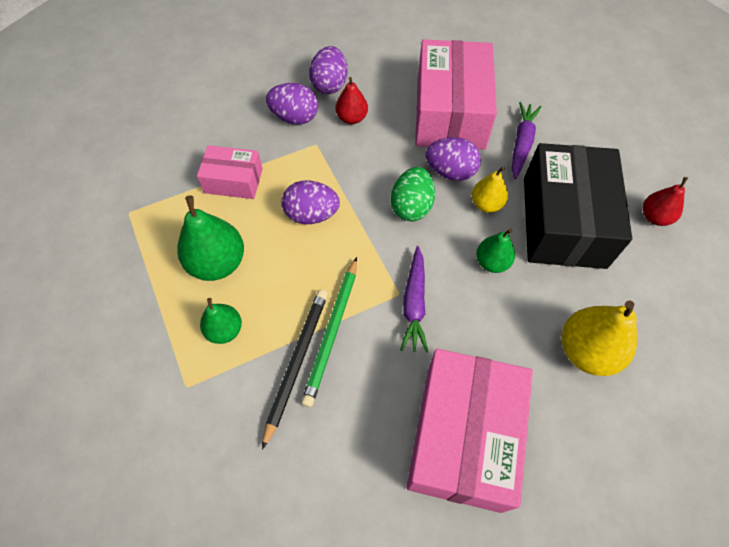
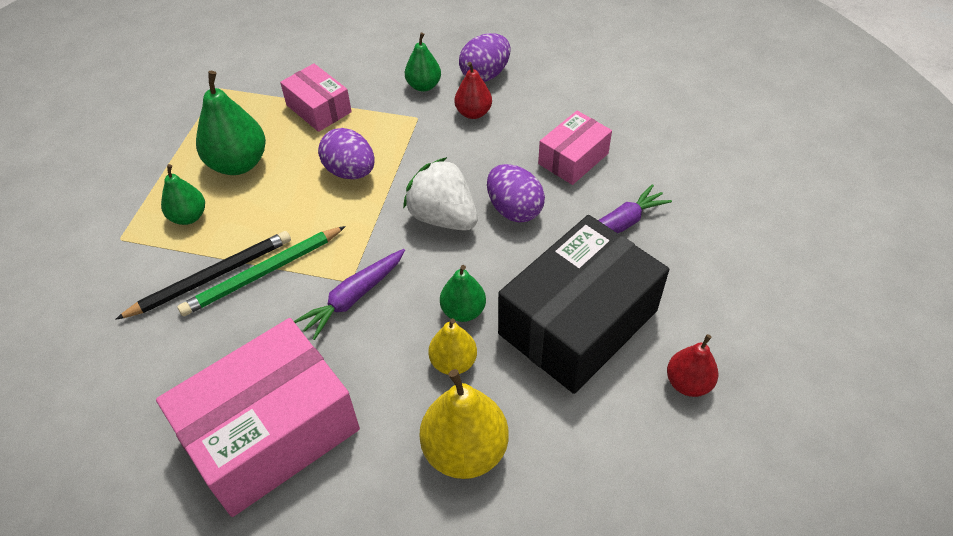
camera: 40 degrees right, 10 degrees down
(295, 117) = (424, 86): purple egg -> green pear
(411, 206) = (443, 217): green egg -> white strawberry
(450, 113) = (573, 158): pink box -> pink box, size x0.52
(486, 204) = (516, 258): yellow pear -> yellow pear (453, 362)

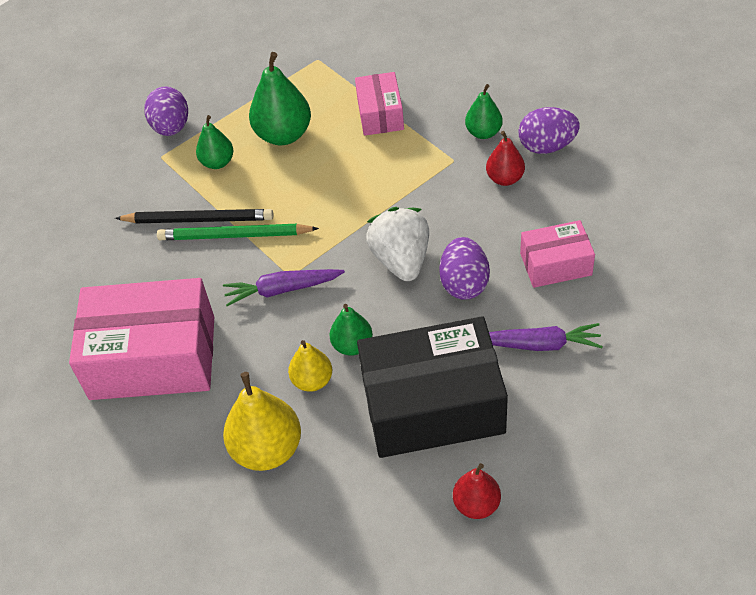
camera: 40 degrees right, 0 degrees up
(350, 171) = (361, 183): purple egg -> purple egg (171, 127)

